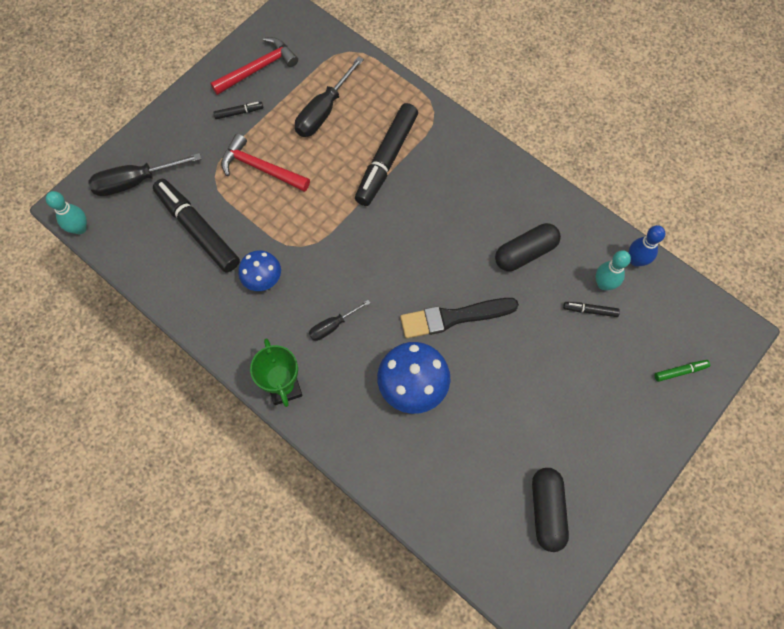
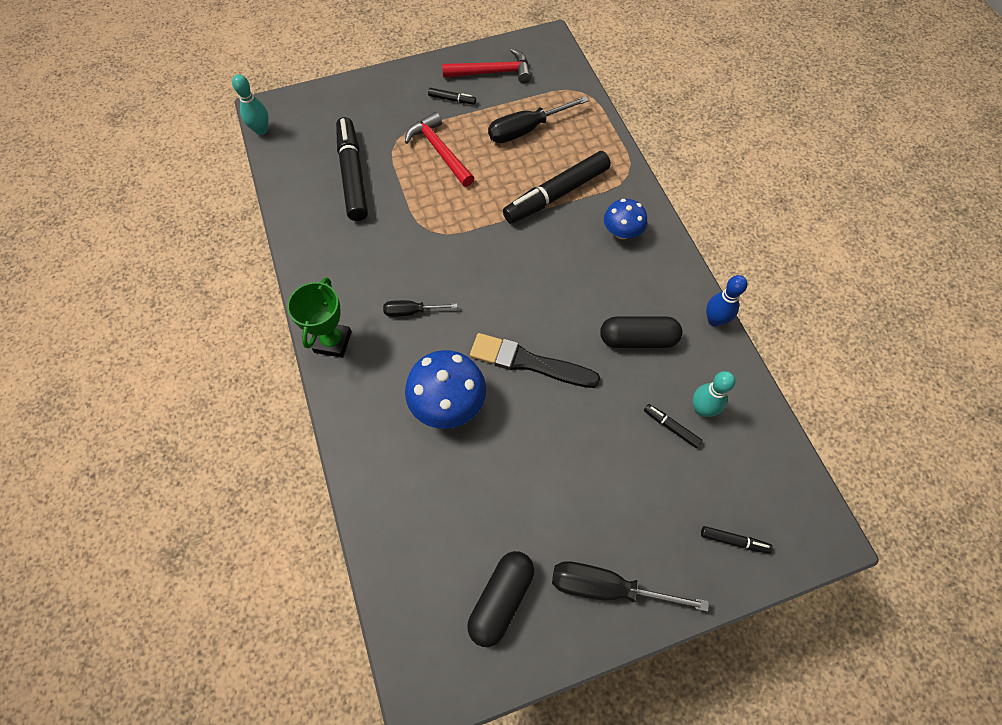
camera: 30 degrees right, 5 degrees down
(136, 181) = (330, 115): black screwdriver -> black screwdriver (607, 587)
(262, 278) = (378, 241): blue mushroom -> blue mushroom (622, 232)
(636, 260) = (751, 404): blue bowling pin -> blue bowling pin (714, 320)
(680, 371) = (734, 541): green marker -> black marker

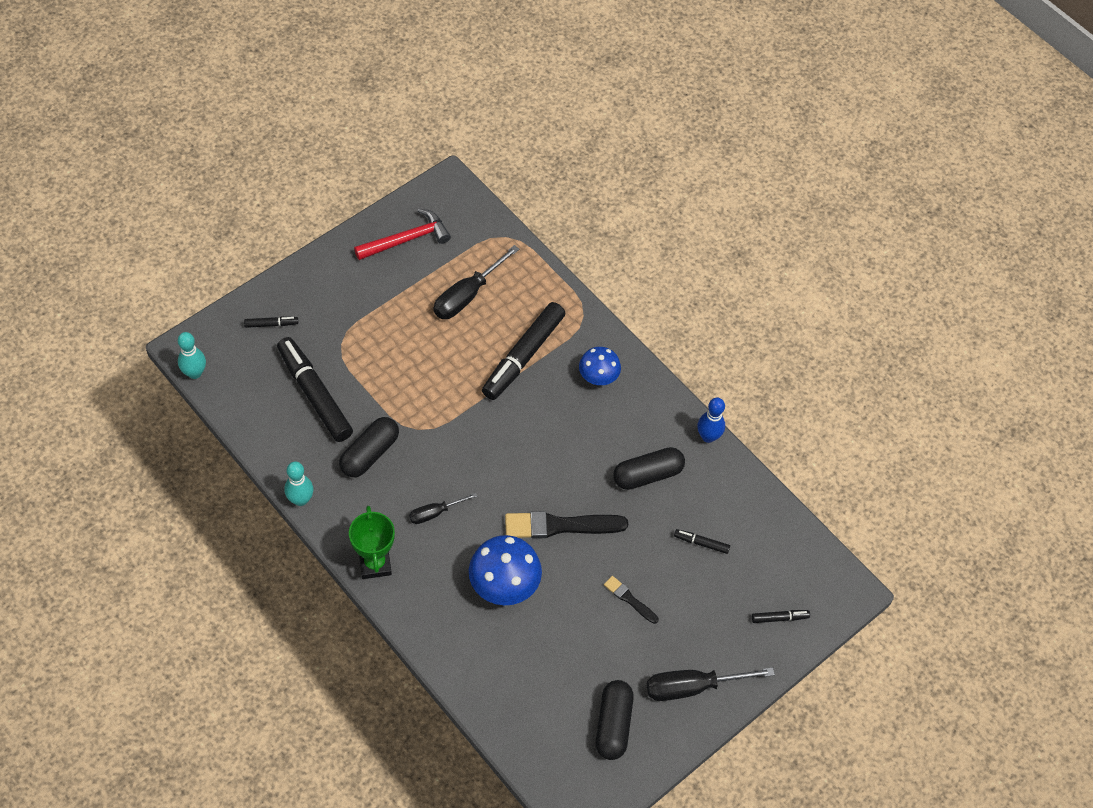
camera: 25 degrees left, 5 degrees down
(376, 239) = (370, 453): none -> black capsule
(439, 151) = (390, 343): red hammer -> none
(452, 99) = (378, 282): black marker -> black marker (271, 324)
(572, 462) = (629, 599): none -> black brush
(702, 409) = (721, 519): turquoise bowling pin -> turquoise bowling pin (300, 499)

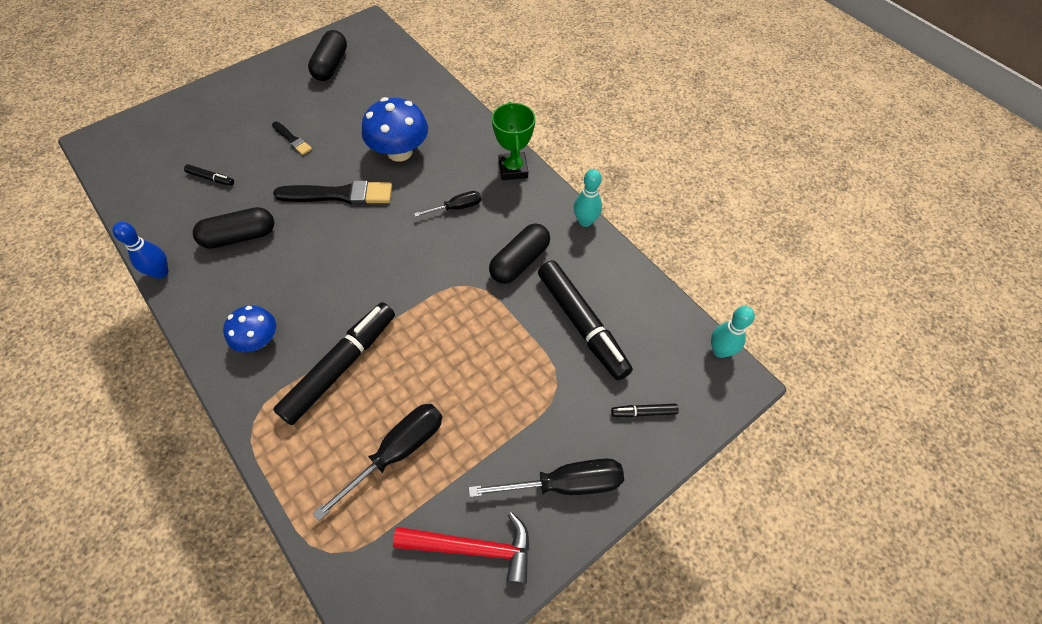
camera: 175 degrees left, 0 degrees up
(407, 239) = (473, 547): red hammer -> red hammer turned 150 degrees counterclockwise
(693, 687) = (260, 84): black screwdriver -> black screwdriver (564, 484)
(779, 618) = (167, 124): black marker -> none

